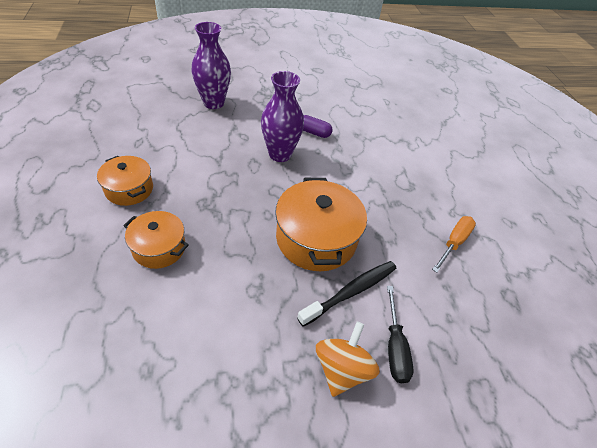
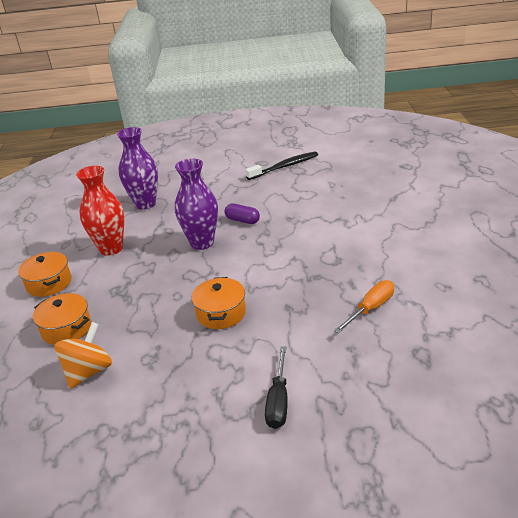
camera: 15 degrees right, 15 degrees down
(188, 152) = (111, 249): none -> red vase
(316, 239) = (221, 313): orange pot -> orange pot, size x0.60
(342, 369) = (219, 420): orange spinning top -> orange spinning top (88, 372)
(351, 292) = (245, 356): black toothbrush -> black toothbrush (284, 167)

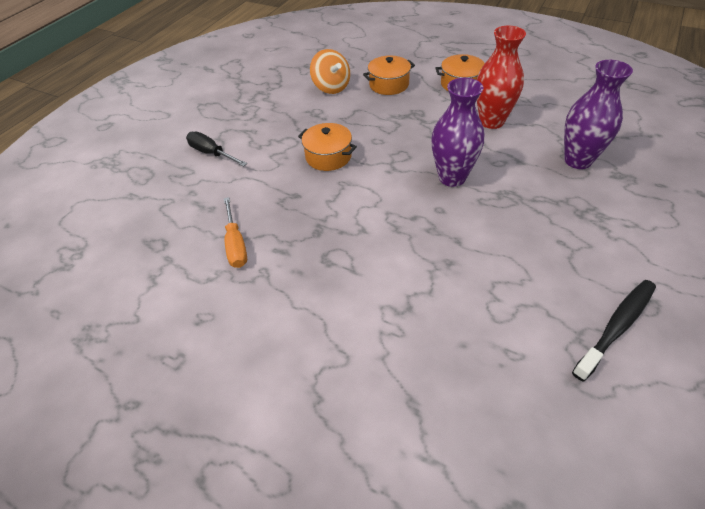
camera: 120 degrees right, 15 degrees up
(242, 220) = (475, 221): purple capsule -> none
(284, 167) = (616, 327): black toothbrush -> black toothbrush turned 135 degrees counterclockwise

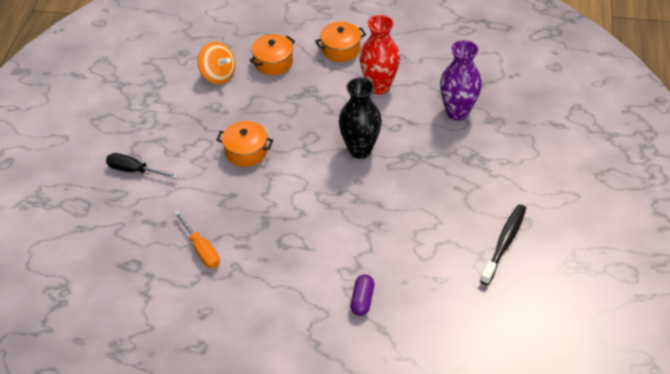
camera: 20 degrees left, 0 degrees up
(399, 355) = (362, 300): none -> purple capsule
(452, 177) = (360, 150): purple vase -> black vase

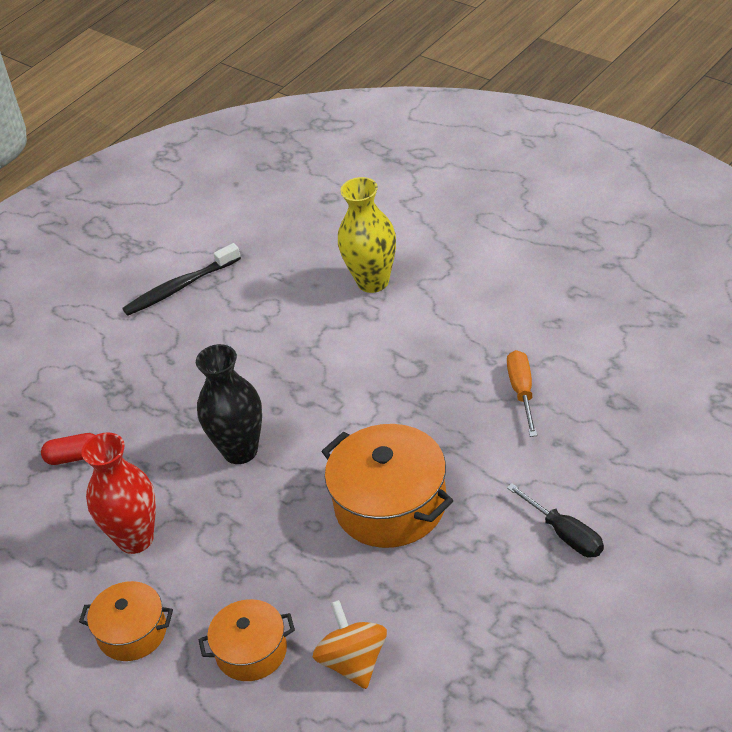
camera: 145 degrees left, 5 degrees down
(246, 151) = (391, 505): orange pot -> orange pot, size x1.67
(362, 300) = (373, 282): purple capsule -> yellow vase
(457, 112) = (74, 457): purple vase -> red capsule

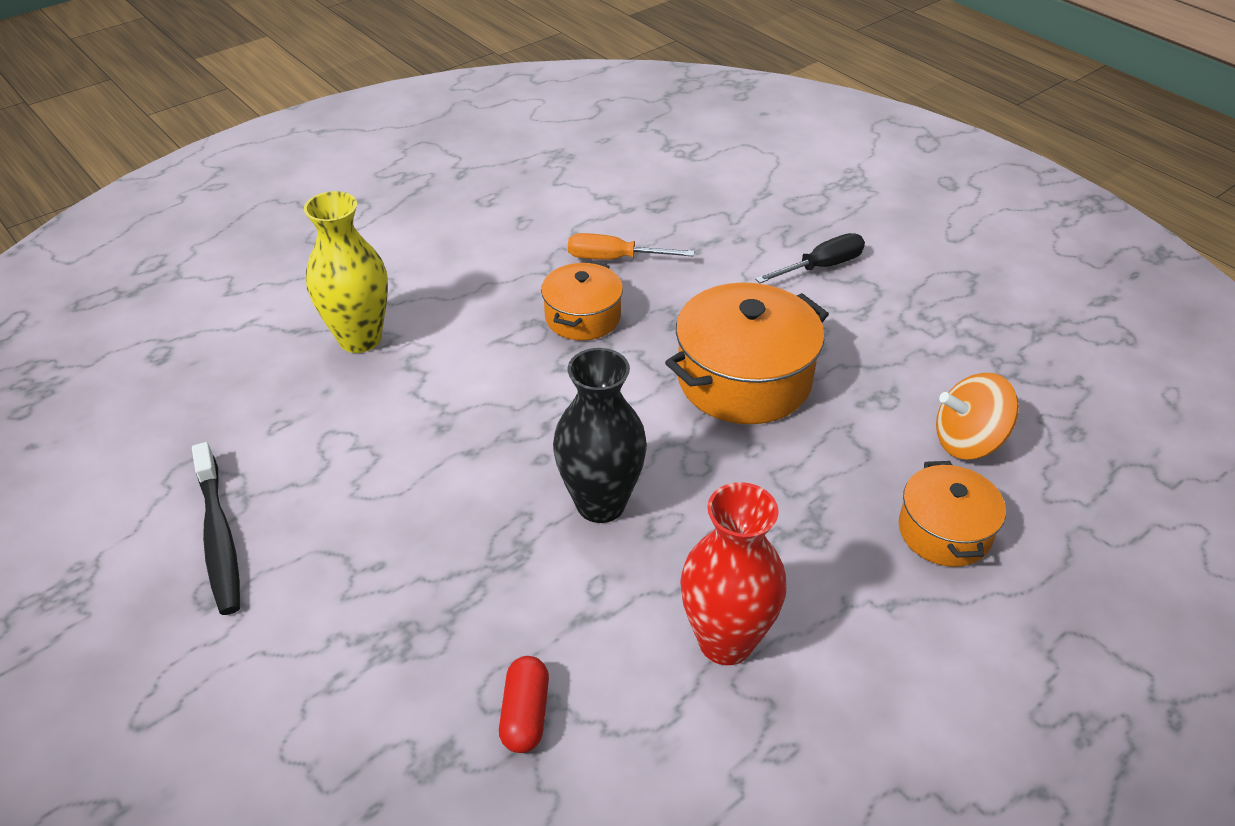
camera: 85 degrees left, 0 degrees up
(132, 632) = (898, 659): orange pot -> orange pot (582, 317)

